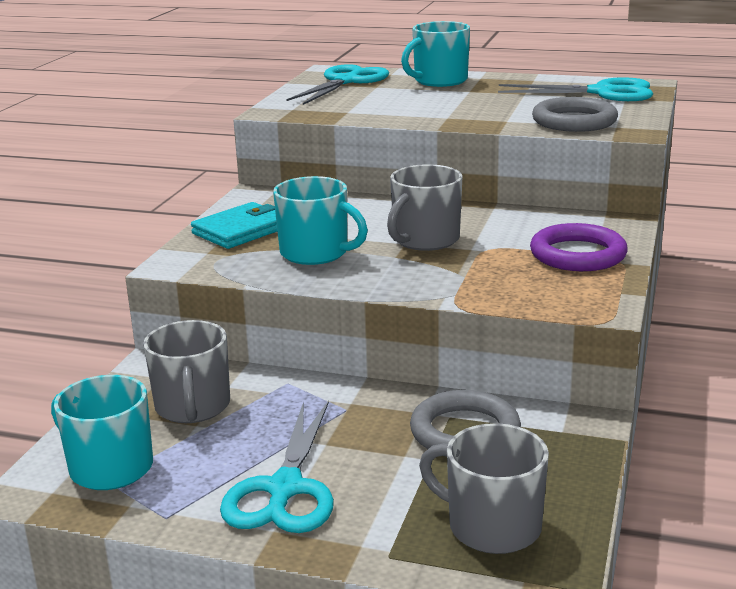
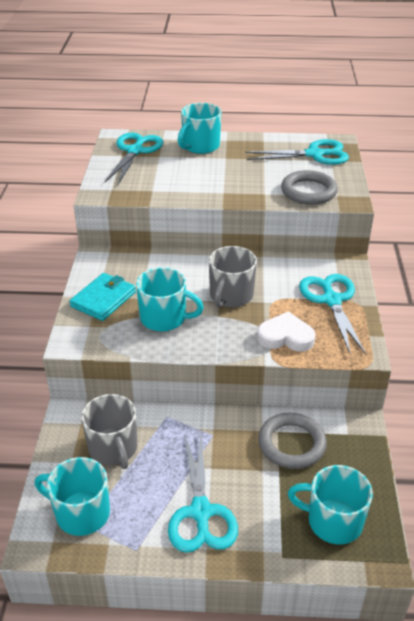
camera: 15 degrees left, 15 degrees up
(486, 283) = (285, 337): none -> white heart
(491, 526) = (333, 521): grey mug -> turquoise mug
(577, 254) = (331, 300): purple ring -> turquoise scissors

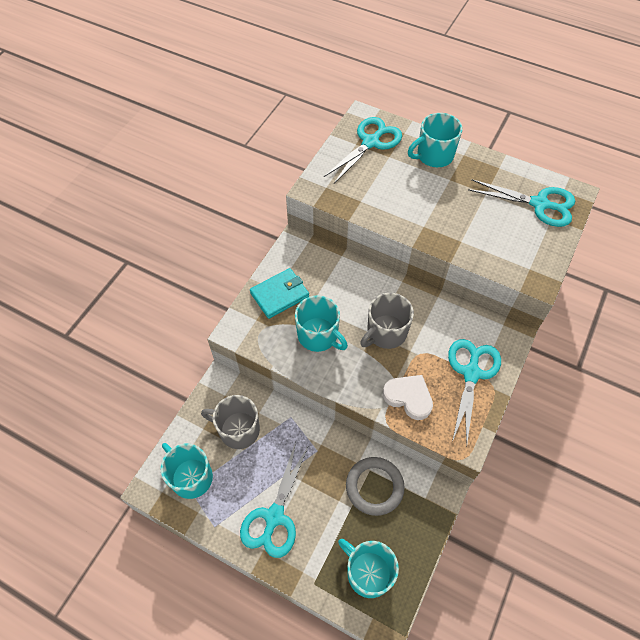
camera: 25 degrees right, 20 degrees up
(113, 448) = (238, 430): grey mug -> grey mug turned 105 degrees clockwise
(308, 191) = (504, 254): grey ring -> none

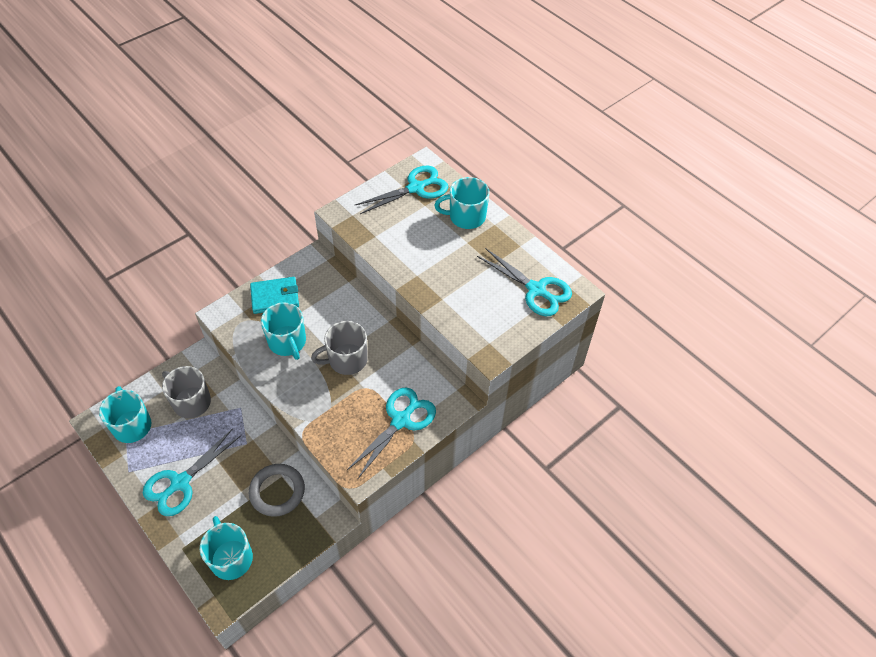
camera: 20 degrees right, 5 degrees down
(408, 397) = (333, 420): white heart -> none

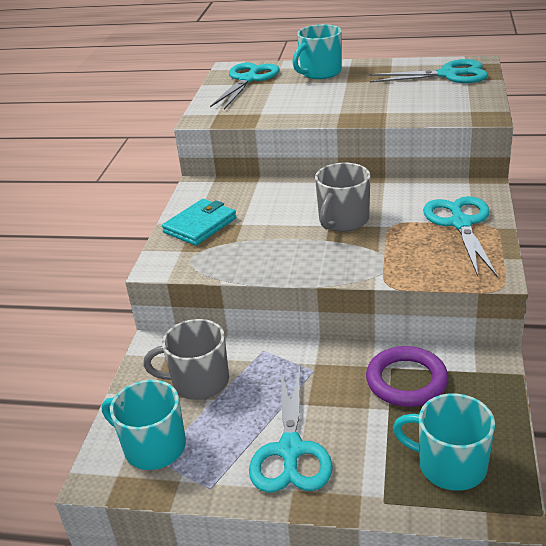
camera: 35 degrees left, 20 degrees down
(277, 491) = (406, 381): grey ring -> purple ring
(287, 342) = (265, 242): turquoise mug -> none

